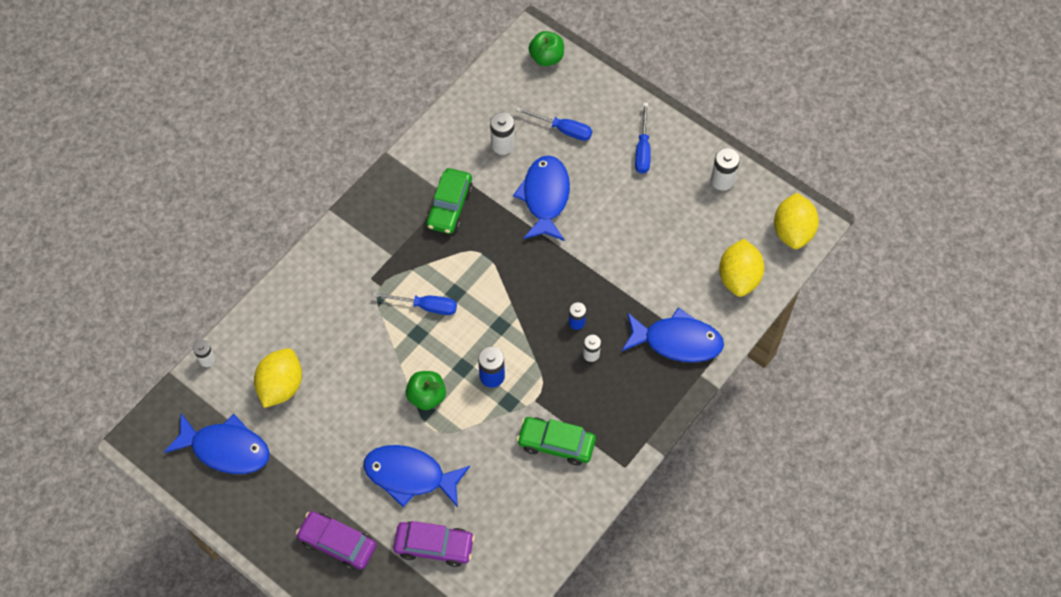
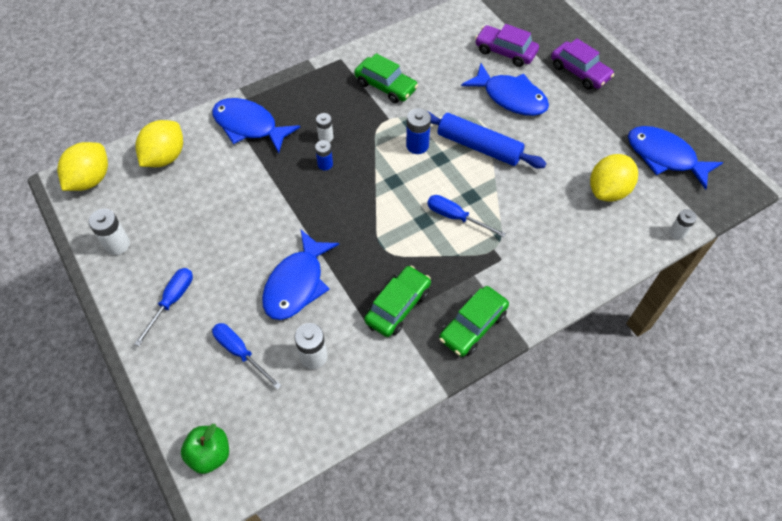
camera: 160 degrees left, 5 degrees down
(379, 210) = (473, 326): none -> green car
(427, 396) = (479, 146): green apple -> blue rolling pin

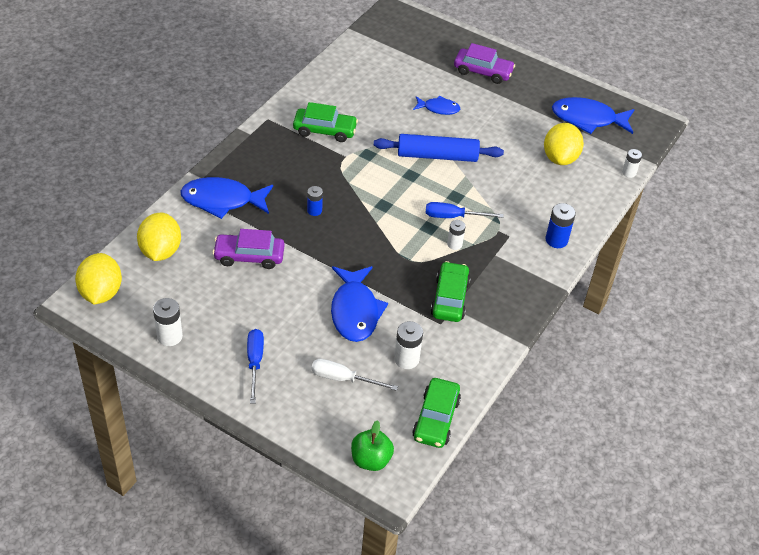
camera: 30 degrees left, 10 degrees down
(240, 352) = (343, 378): blue screwdriver -> white screwdriver
(325, 137) = (300, 188): white battery -> white battery (454, 244)
(417, 145) = (384, 170): blue battery -> blue battery (556, 240)
(473, 326) = (518, 292): green car -> green car (436, 419)
(505, 52) = (411, 72): purple car -> purple car (249, 256)
(510, 97) = (438, 108): blue fish -> blue fish, size x0.56

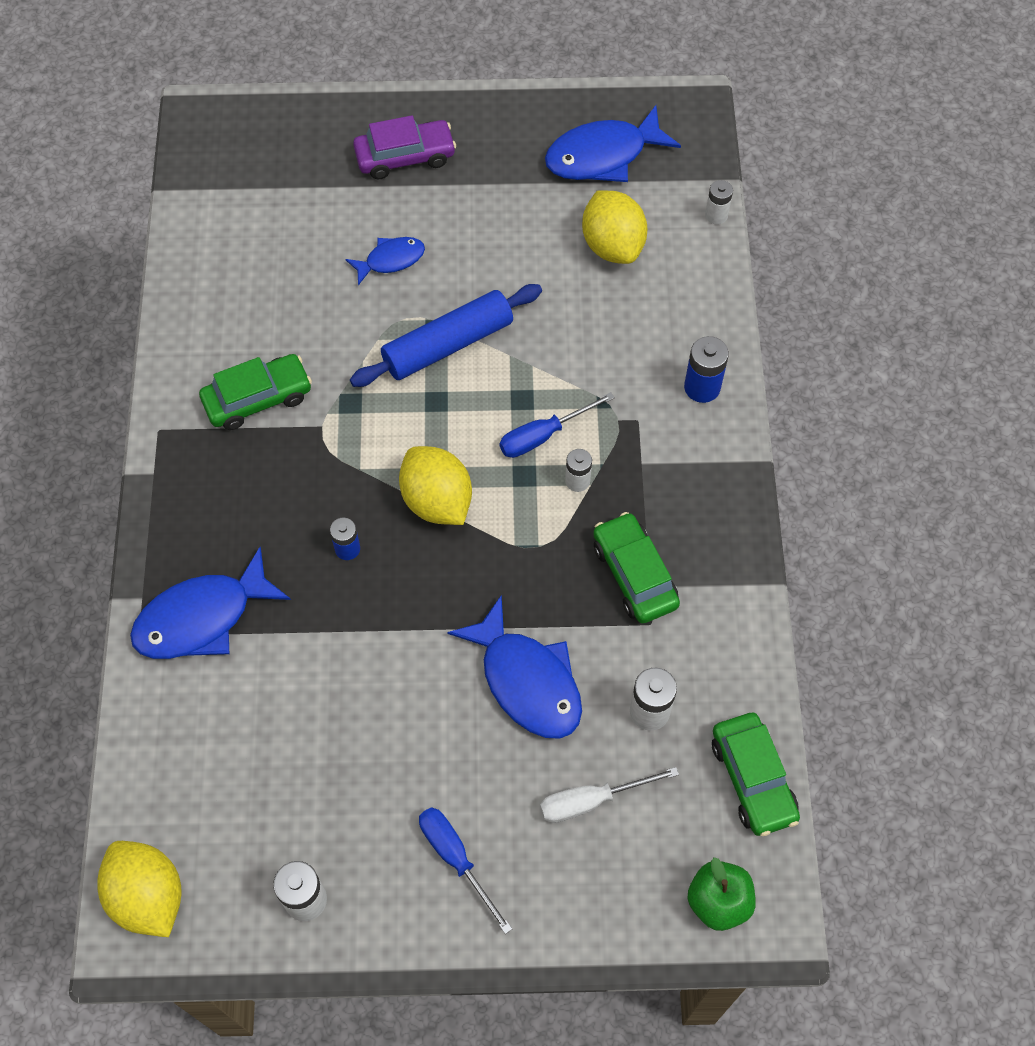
camera: 30 degrees left, 15 degrees up
(160, 251) = (179, 765): yellow lemon -> yellow lemon (437, 501)
(249, 256) = (314, 688): purple car -> none

